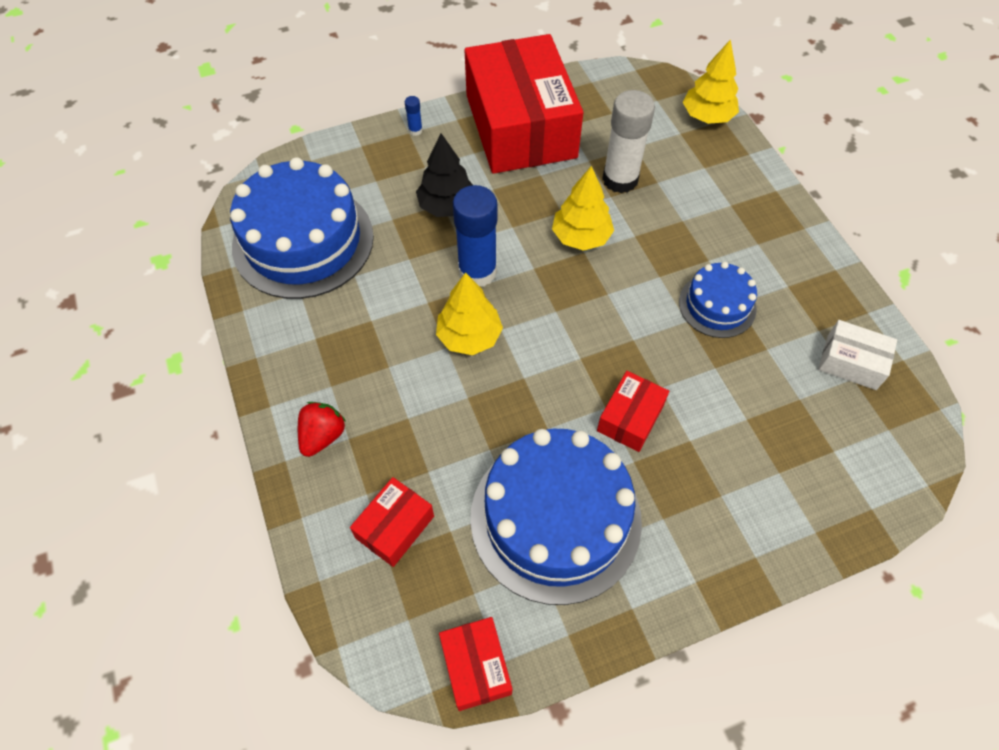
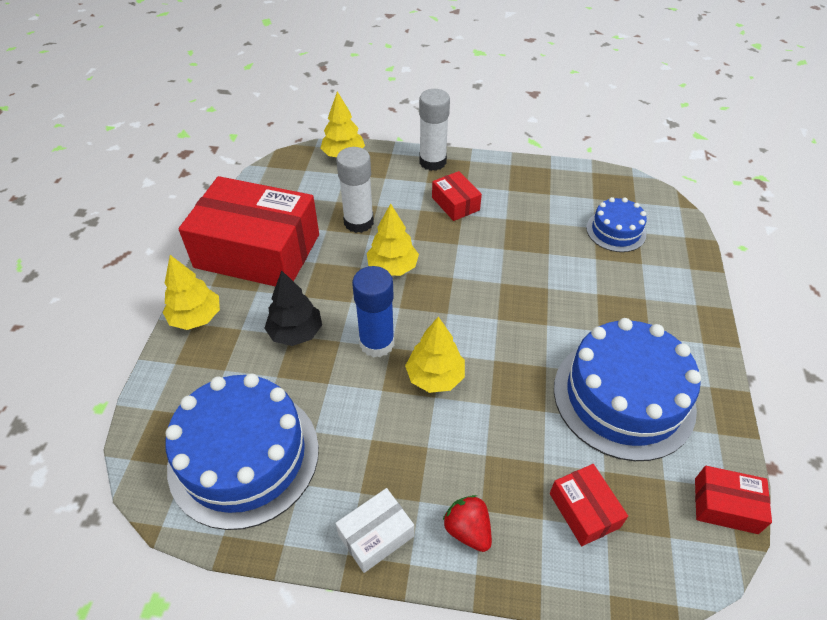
camera: 60 degrees left, 10 degrees down
(415, 130) = (196, 317): blue glue stick -> yellow tree
(630, 418) = (563, 315): red box -> red box (455, 204)
(717, 305) = (501, 228): blue cake -> blue cake (616, 231)
(768, 195) = (432, 162): none -> white glue stick
(851, 362) = (581, 193): white box -> white box (376, 535)

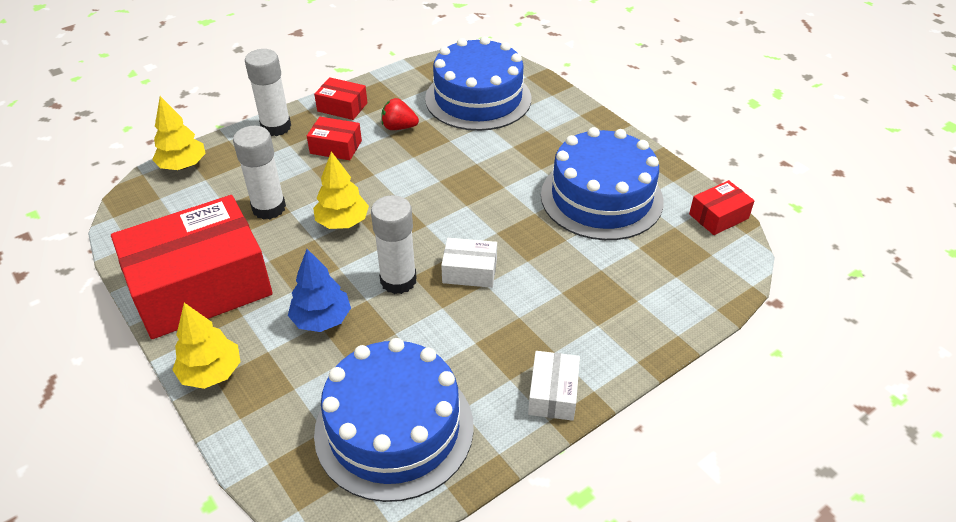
camera: 45 degrees left, 5 degrees down
(296, 332) = (321, 319): black tree -> blue tree
(377, 343) = (398, 280): blue glue stick -> white glue stick
(435, 377) = (469, 271): yellow tree -> white box
(468, 530) = (604, 342): red strawberry -> red strawberry (399, 127)
(584, 510) = (653, 277): red box -> red box (342, 107)
(616, 231) = (478, 98): blue cake -> blue cake, size x1.92

